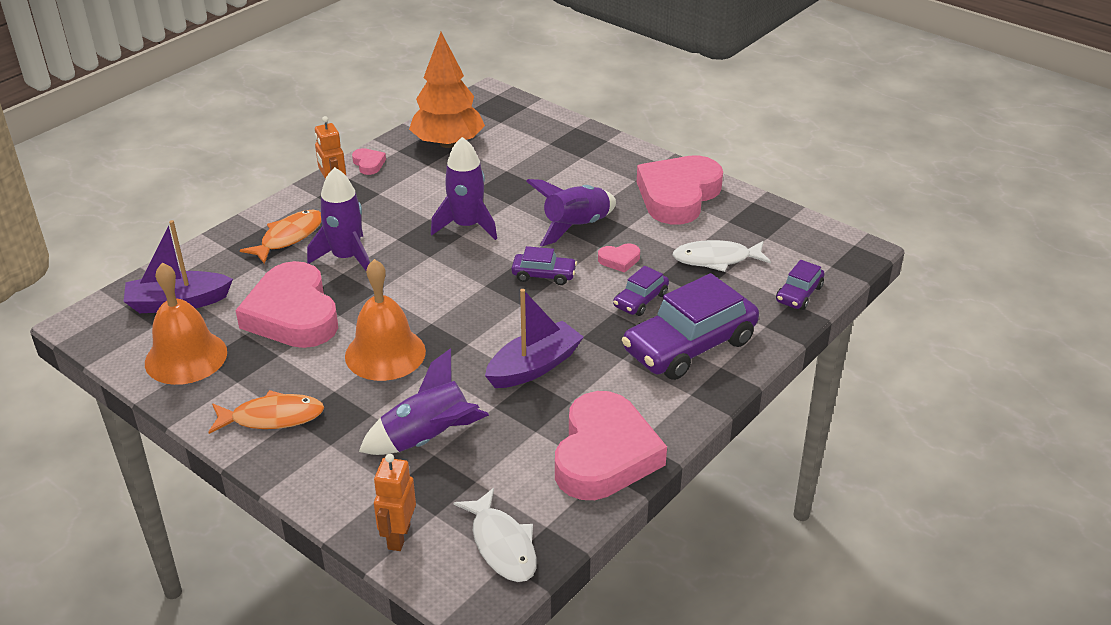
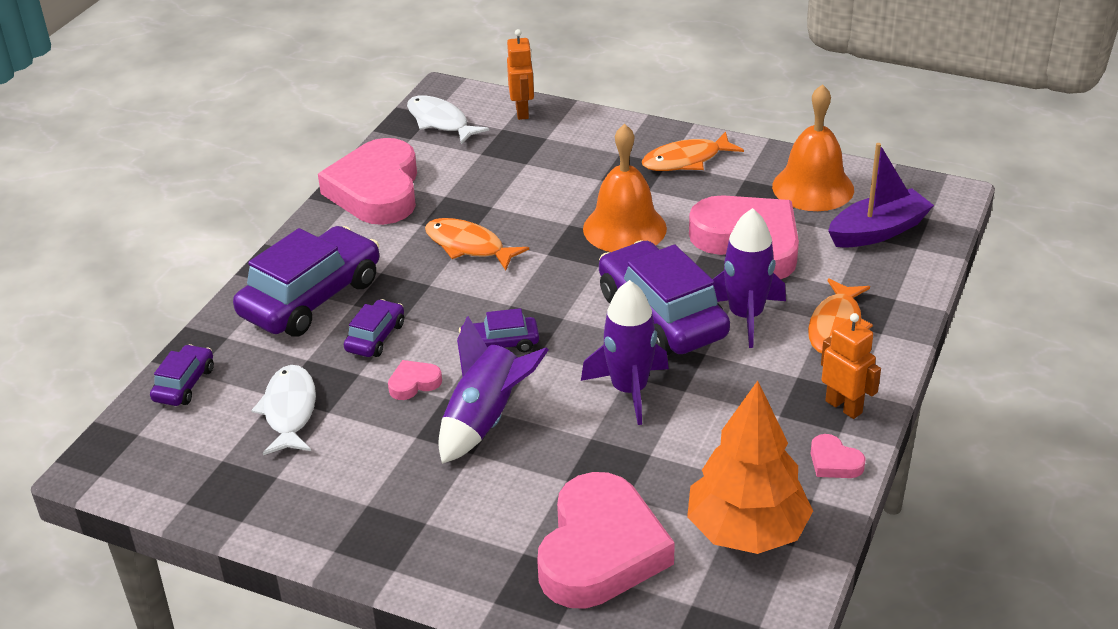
camera: 165 degrees right, 0 degrees up
(408, 271) = (661, 315): none -> purple car
(427, 439) = (538, 172): purple rocket -> none
(534, 366) = (469, 246): purple boat -> orange fish
(678, 195) = (355, 506): pink heart -> pink heart (600, 551)
(716, 259) = (289, 411): white fish -> white fish turned 75 degrees counterclockwise

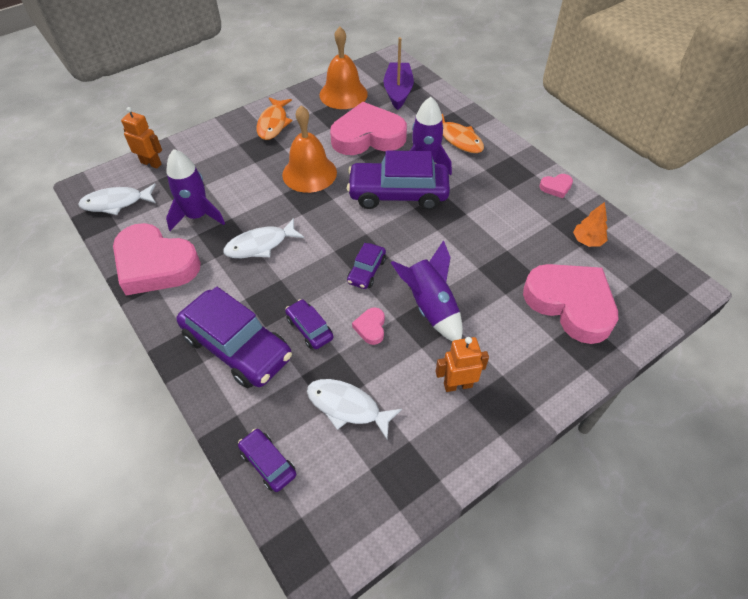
camera: 60 degrees left, 15 degrees up
(311, 298) = (237, 347): purple car -> purple car turned 150 degrees clockwise
(469, 246) = (260, 245): orange fish -> white fish
(629, 390) = (450, 234): purple rocket -> purple rocket (197, 216)
(746, 531) = (587, 241): orange tree -> orange tree, size x0.47
(844, 407) = (519, 165): orange robot -> orange robot (457, 385)

